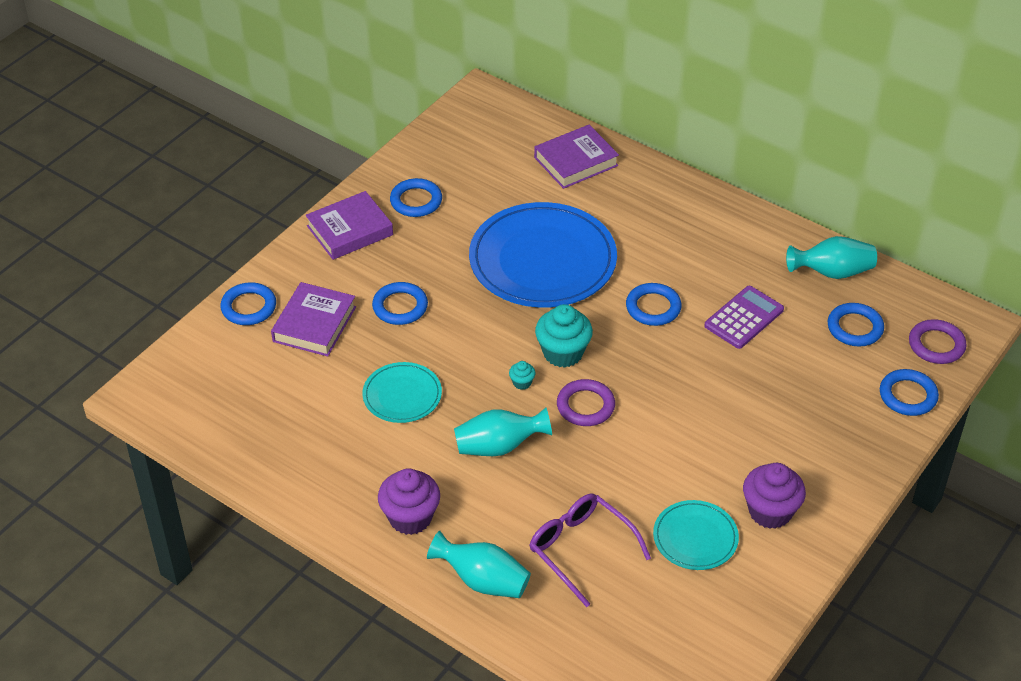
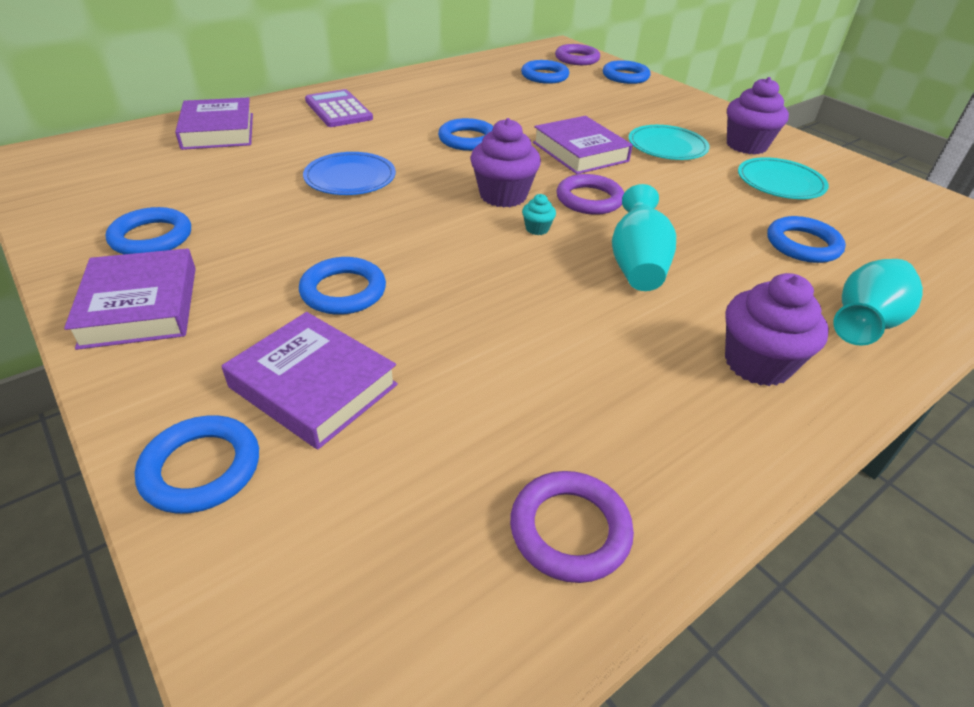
camera: 75 degrees left, 5 degrees down
(255, 444) = (570, 530): none -> purple ring
(402, 395) = (518, 324): turquoise plate -> turquoise plate (667, 146)
(542, 260) = (350, 178): blue plate -> blue plate, size x0.50
(563, 353) = (503, 195): turquoise cupcake -> purple cupcake
(581, 549) = (802, 244): purple glasses -> blue ring
(674, 387) = (580, 152): none -> purple book
(744, 318) = (508, 108): purple calculator -> purple calculator (338, 110)
(832, 272) = (477, 70): turquoise vase -> none

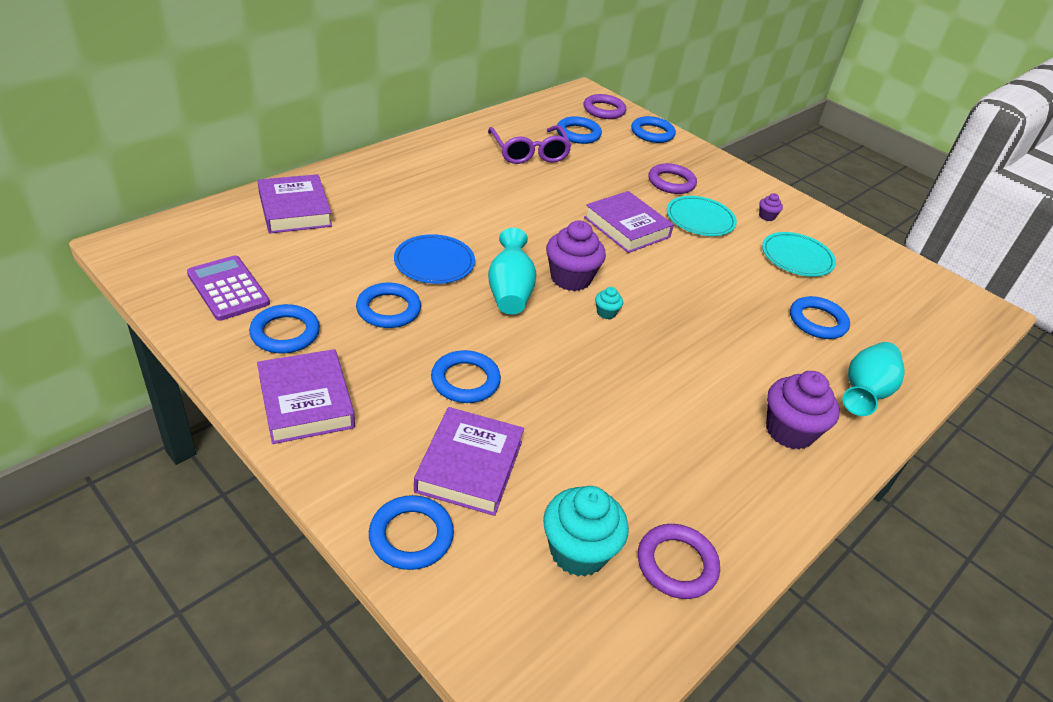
camera: 10 degrees left, 0 degrees up
(313, 386) = (469, 466): purple book -> purple book turned 75 degrees clockwise
(338, 110) = (398, 181): purple calculator -> purple calculator (228, 288)
(428, 503) = (578, 551): none -> turquoise cupcake
(467, 139) = (525, 215): blue ring -> blue ring (388, 309)
(487, 90) = (529, 152): none -> purple glasses
(589, 199) = (643, 280): purple ring -> purple ring (671, 182)
(637, 265) = (691, 346): turquoise vase -> turquoise vase (510, 292)
(746, 145) = (766, 216): purple cupcake -> purple cupcake, size x0.46

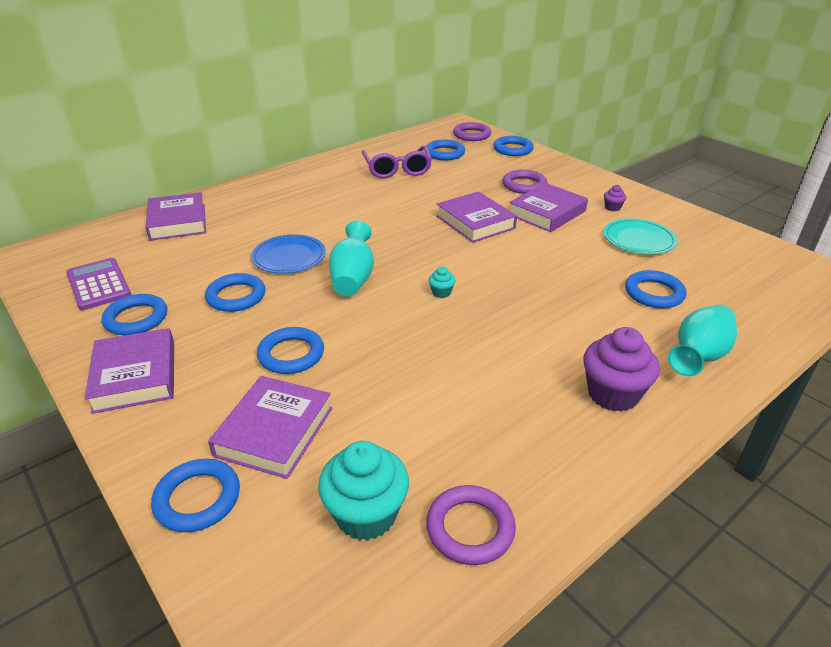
camera: 10 degrees right, 5 degrees down
(570, 278) = (413, 265): purple cupcake -> none
(700, 219) = (547, 213): turquoise plate -> purple book

